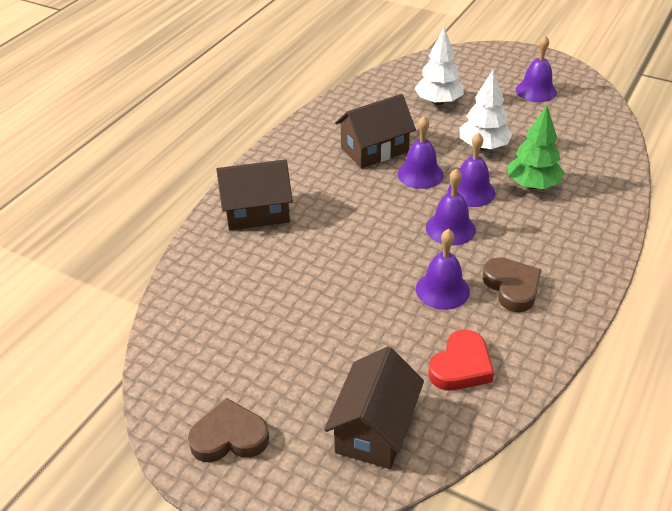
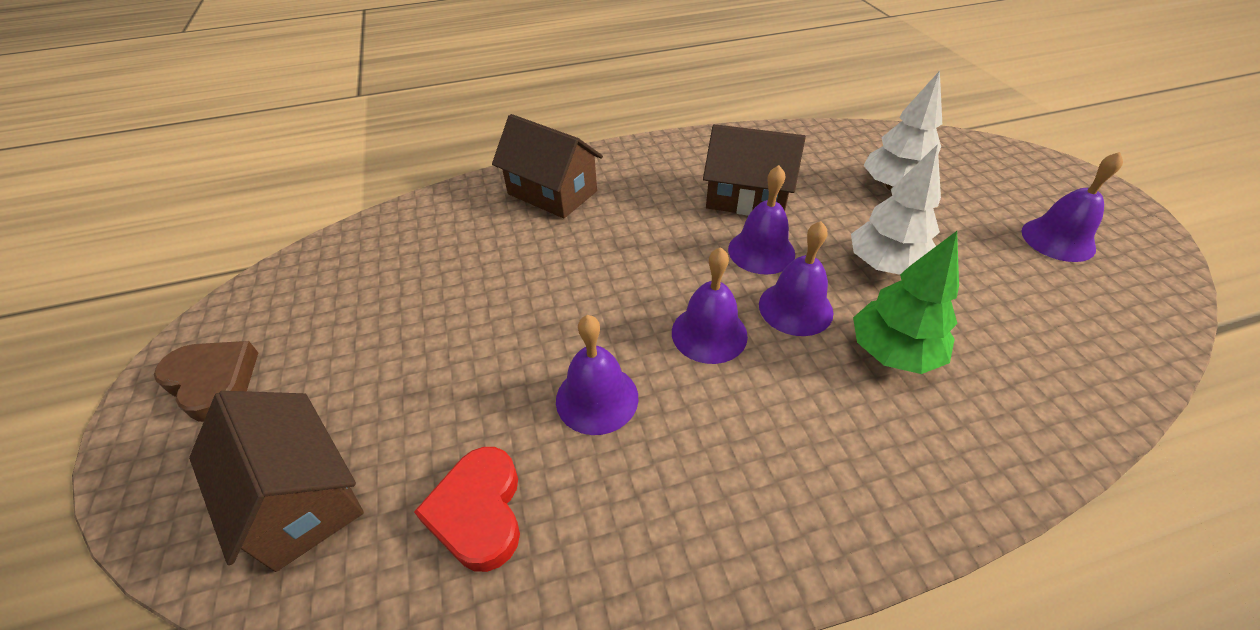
camera: 45 degrees right, 5 degrees up
(374, 429) = (300, 498): brown house -> brown house turned 75 degrees clockwise
(461, 366) = (478, 512): red heart -> red heart turned 90 degrees clockwise
(512, 287) = (679, 465): brown heart -> none

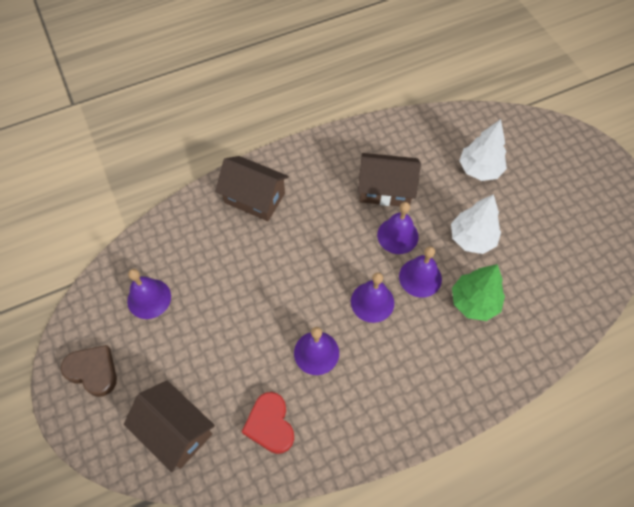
camera: 10 degrees left, 15 degrees up
(1058, 239) = (574, 206): purple bell -> purple bell (149, 298)

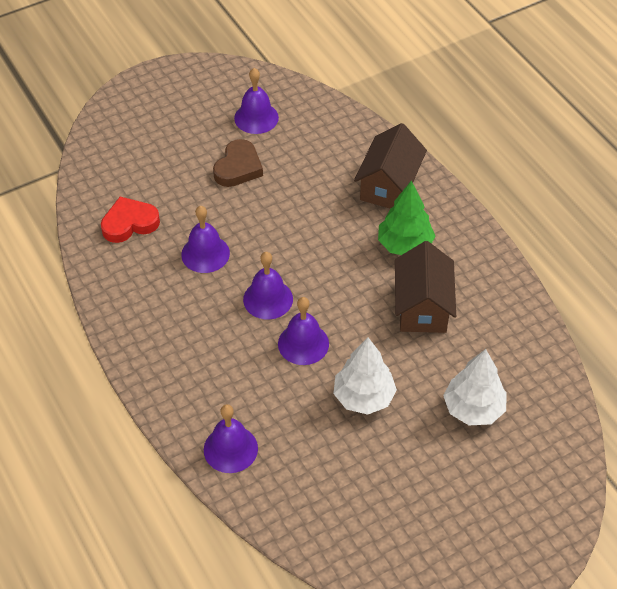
camera: 85 degrees right, 10 degrees down
(93, 371) = (179, 92): brown heart -> brown heart (238, 167)
(175, 431) = (124, 156): brown house -> none
(397, 235) = (357, 320): purple bell -> purple bell (230, 449)
(474, 302) = (276, 397): green tree -> green tree (404, 245)

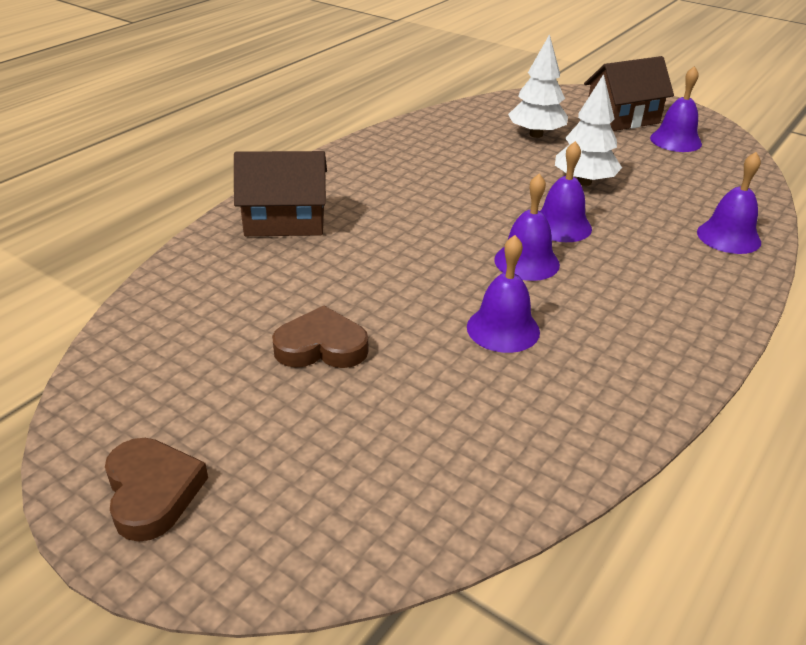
camera: 115 degrees left, 15 degrees down
(129, 223) = (511, 424): red heart -> none
(172, 88) = (152, 492): none -> brown heart
(256, 118) = (200, 359): purple bell -> purple bell (675, 140)
(404, 245) = (373, 196): green tree -> none
(422, 307) = (448, 173): brown house -> brown house (622, 119)

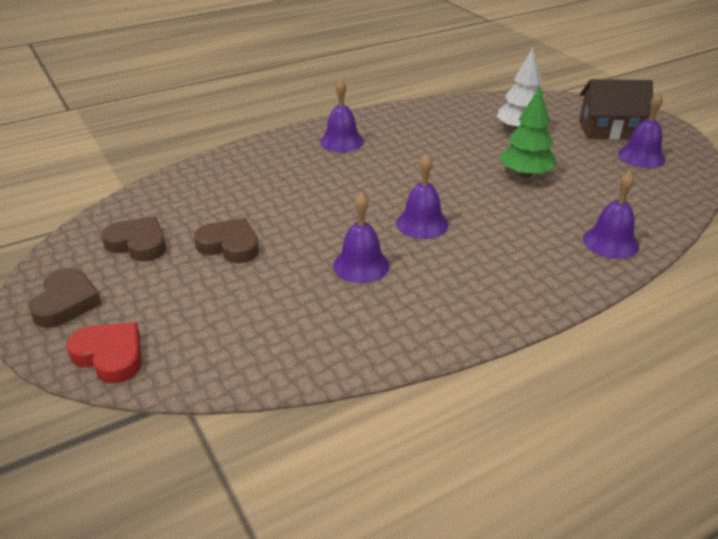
camera: 25 degrees right, 0 degrees up
(192, 377) = (138, 244): none -> brown heart
(284, 549) = (110, 356): none -> red heart
(285, 221) = (274, 158): brown house -> none
(561, 226) = (474, 203): purple bell -> purple bell (341, 141)
(584, 182) = (525, 174): white tree -> green tree

